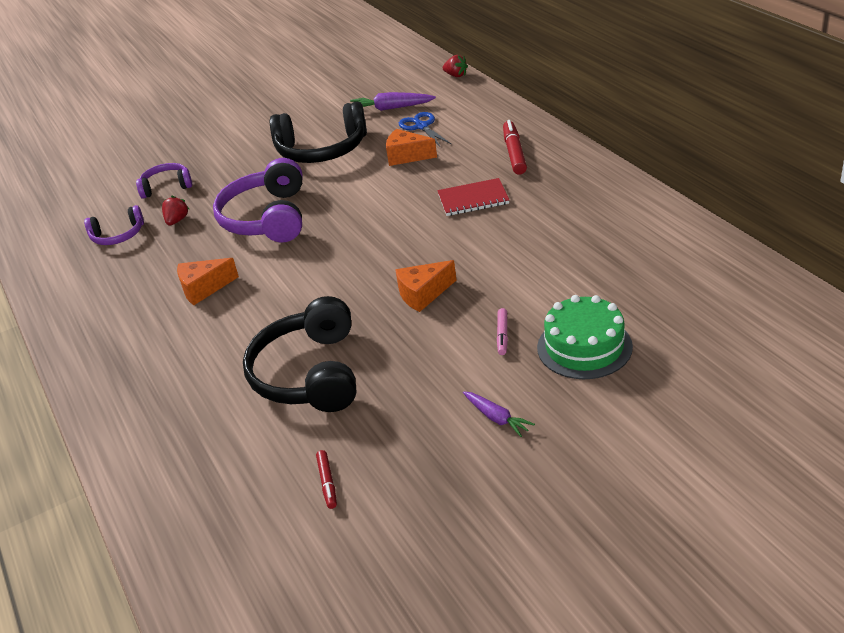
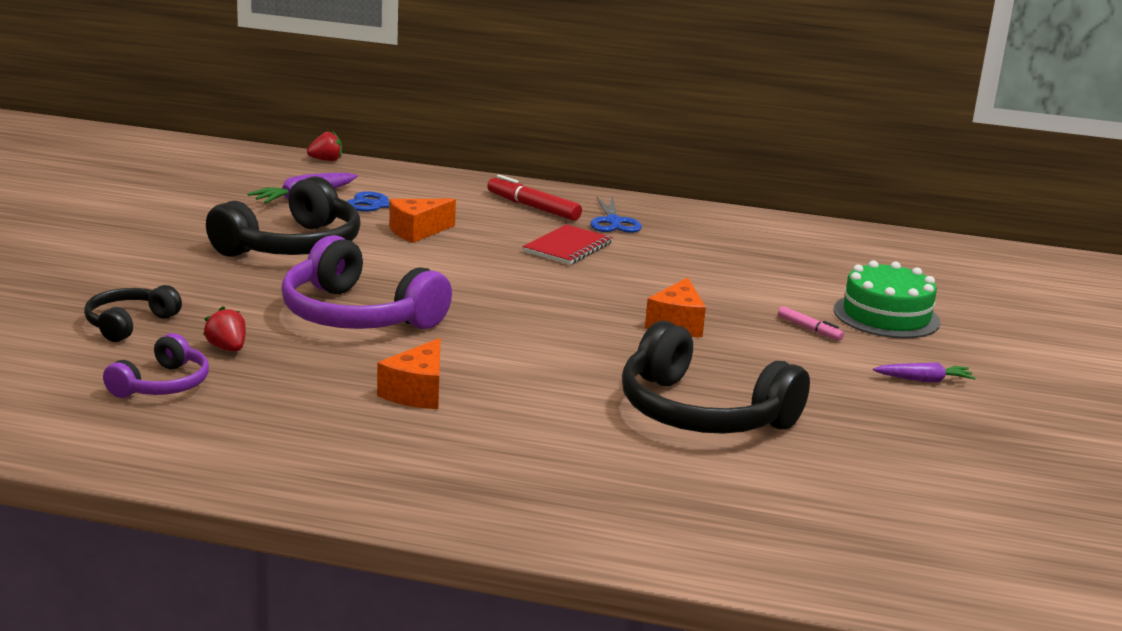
camera: 55 degrees left, 15 degrees down
(166, 187) = (129, 324): purple headphones -> black headphones
(327, 483) = (895, 475): red marker -> none
(545, 183) = (613, 222): none -> blue scissors

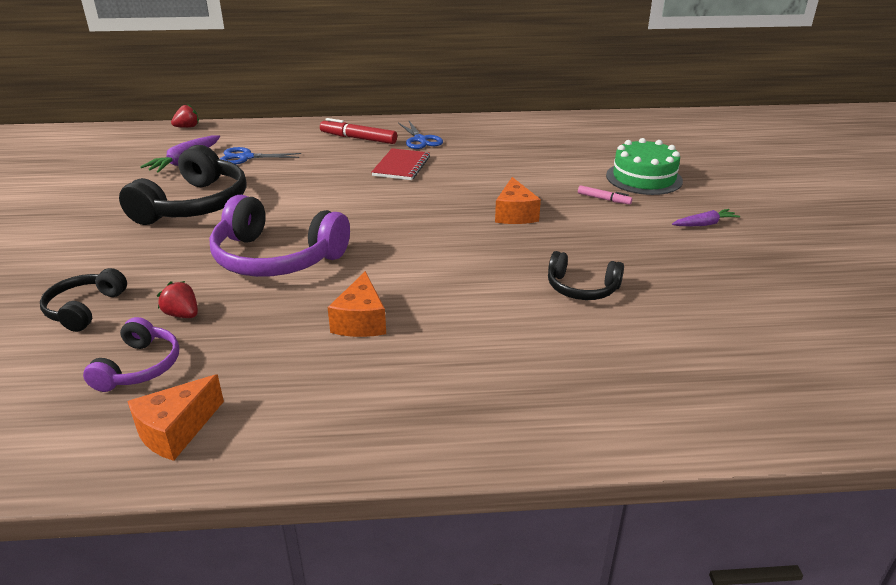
camera: 15 degrees left, 10 degrees up
(417, 231) = (285, 174): orange cheese -> orange cheese (176, 431)
(702, 413) = (581, 288): black headphones -> black headphones, size x0.54

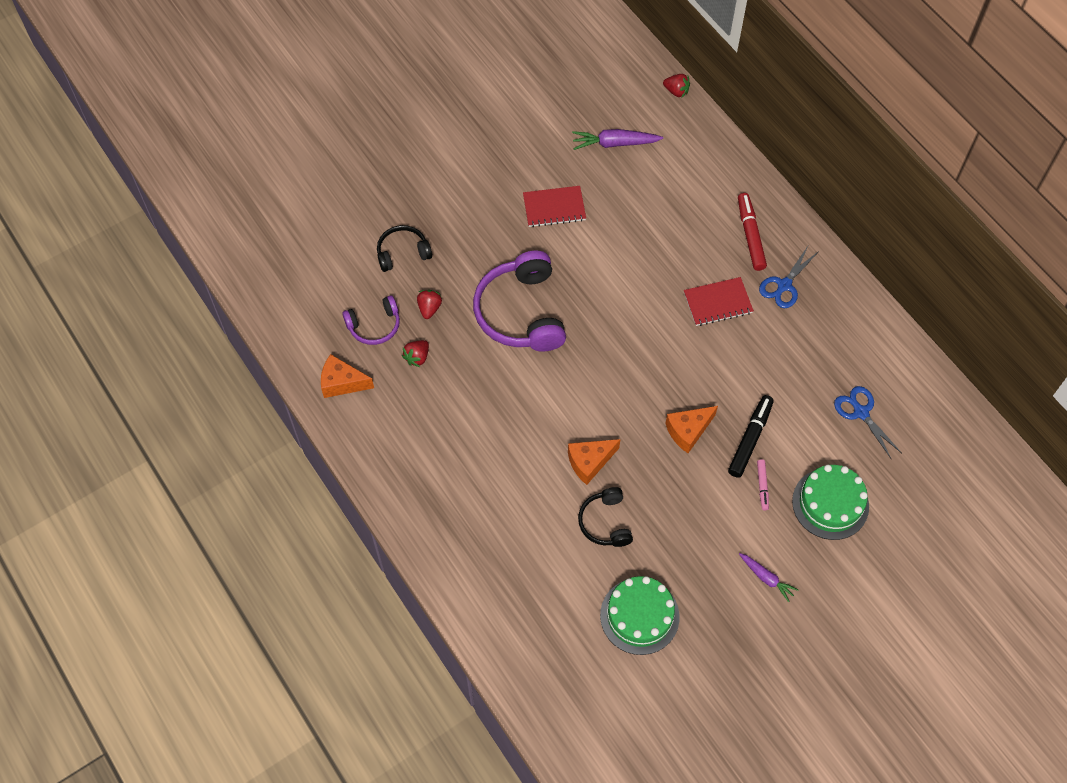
camera: 60 degrees right, 30 degrees up
(194, 205) = (554, 208): black headphones -> red notebook
(231, 347) = (417, 357): none -> red strawberry
(246, 157) = (652, 179): blue scissors -> blue scissors (860, 412)
(361, 321) = (483, 409): orange cheese -> orange cheese (589, 462)
(550, 191) = (750, 439): none -> black marker
(715, 303) = (639, 616): none -> green cake

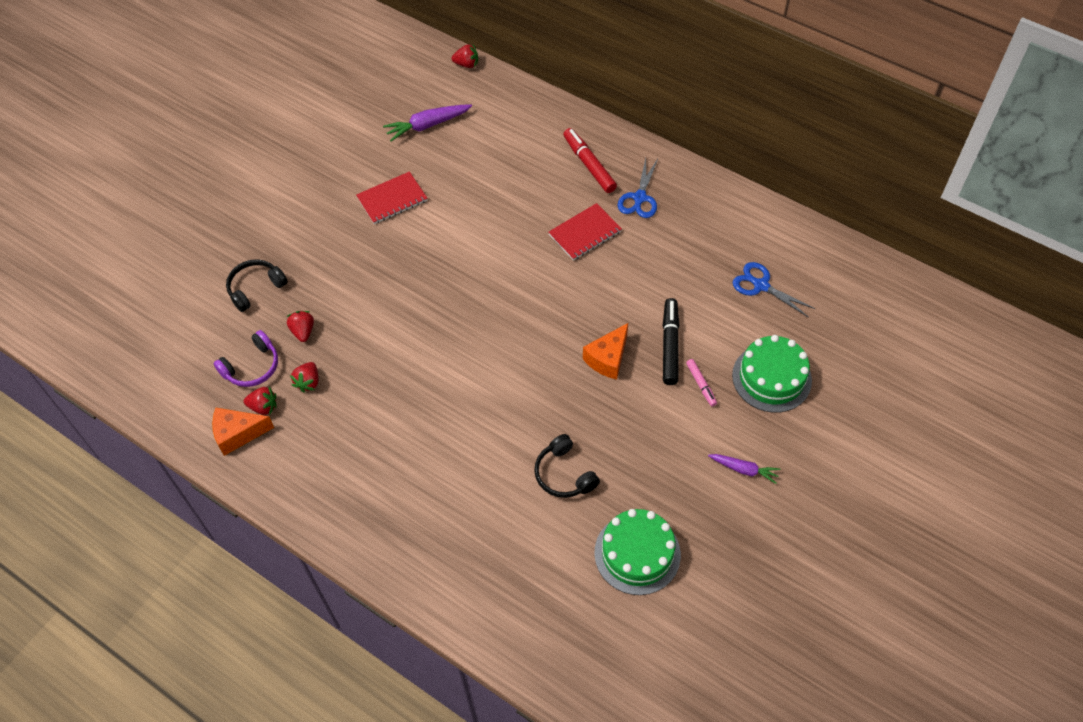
camera: 20 degrees left, 5 degrees down
(371, 366) = (263, 407): none -> red strawberry
(521, 312) = (398, 304): purple headphones -> none
(589, 462) = (524, 422): orange cheese -> none

